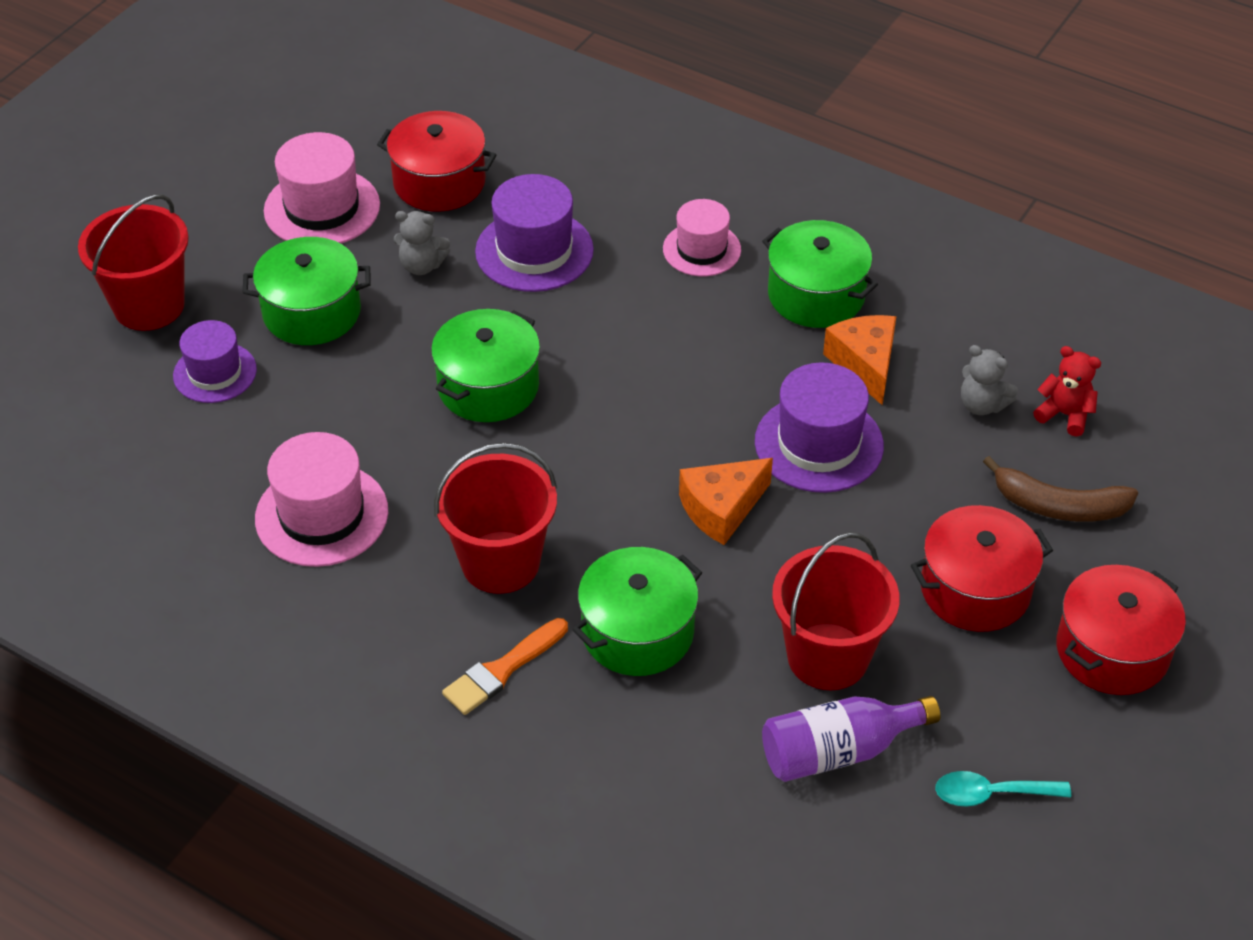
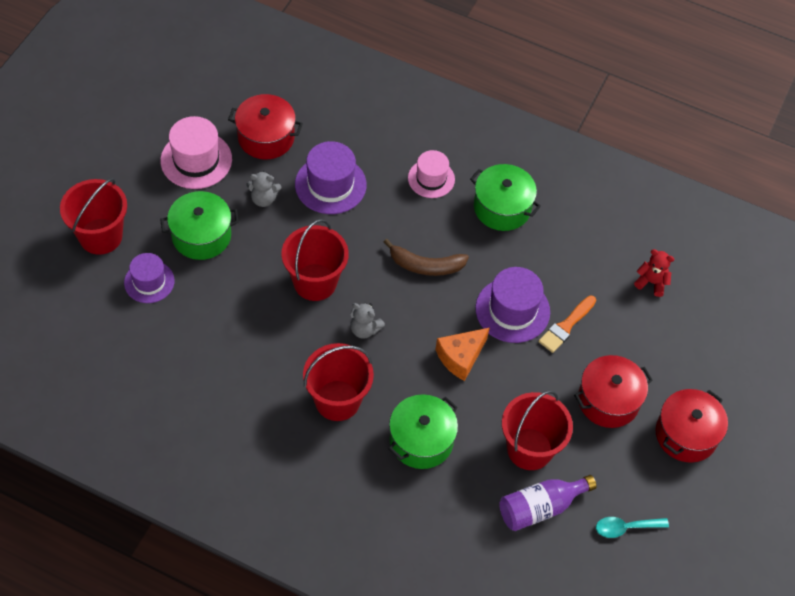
camera: 10 degrees left, 10 degrees up
(322, 515) = (228, 375): pink hat -> none
(488, 386) = (315, 282): green pot -> red bucket
(502, 670) = (347, 470): orange brush -> orange brush (566, 326)
(864, 364) = (534, 254): orange cheese -> none
(982, 405) = (604, 278): grey teddy bear -> grey teddy bear (364, 329)
(1059, 506) = (652, 343): brown banana -> brown banana (426, 266)

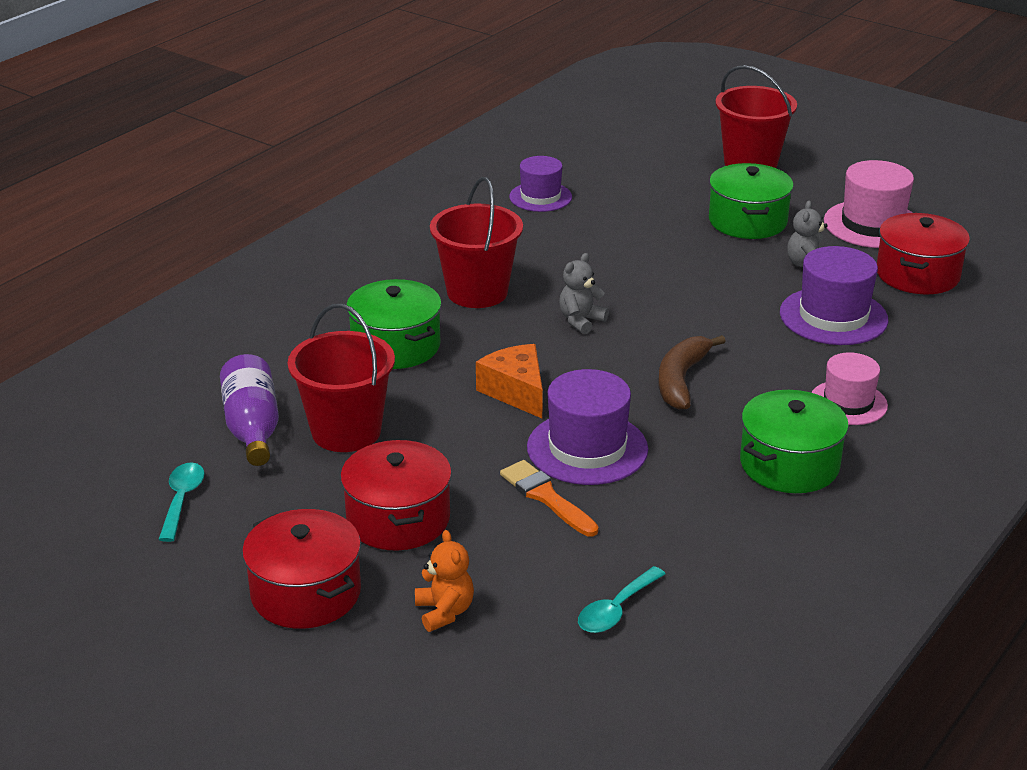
camera: 105 degrees right, 25 degrees down
(149, 282) = (680, 187): purple hat -> purple hat (540, 197)
(315, 282) = (664, 291): red bucket -> none
(651, 282) = (616, 609): red teddy bear -> turquoise spoon
(679, 362) = (444, 612): none -> orange teddy bear

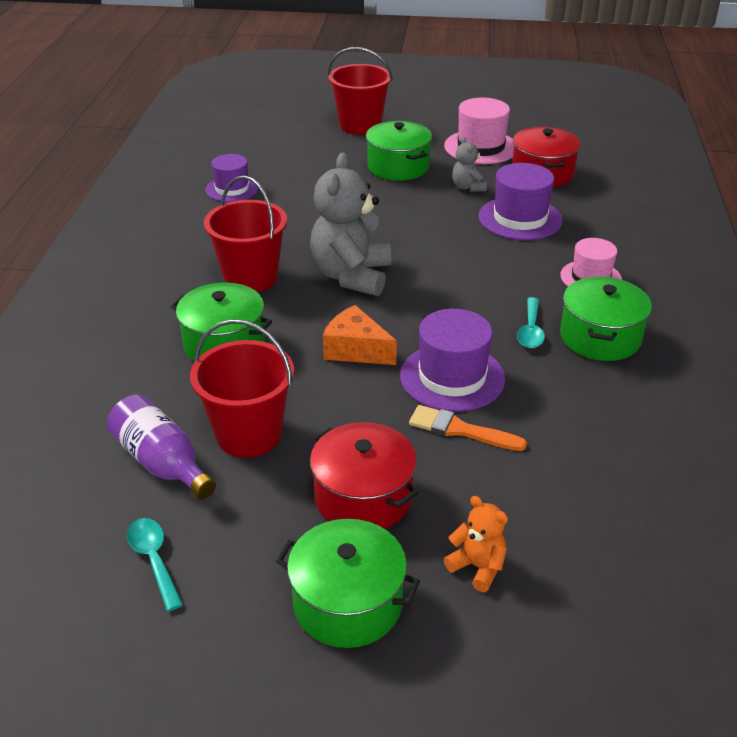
camera: 30 degrees left, 5 degrees up
(306, 593) = (347, 603): red pot -> green pot
(581, 321) = (351, 276): grey teddy bear -> grey teddy bear, size x2.07
(616, 609) = (600, 505): turquoise spoon -> turquoise spoon (530, 330)
(681, 380) = (466, 298): brown banana -> none

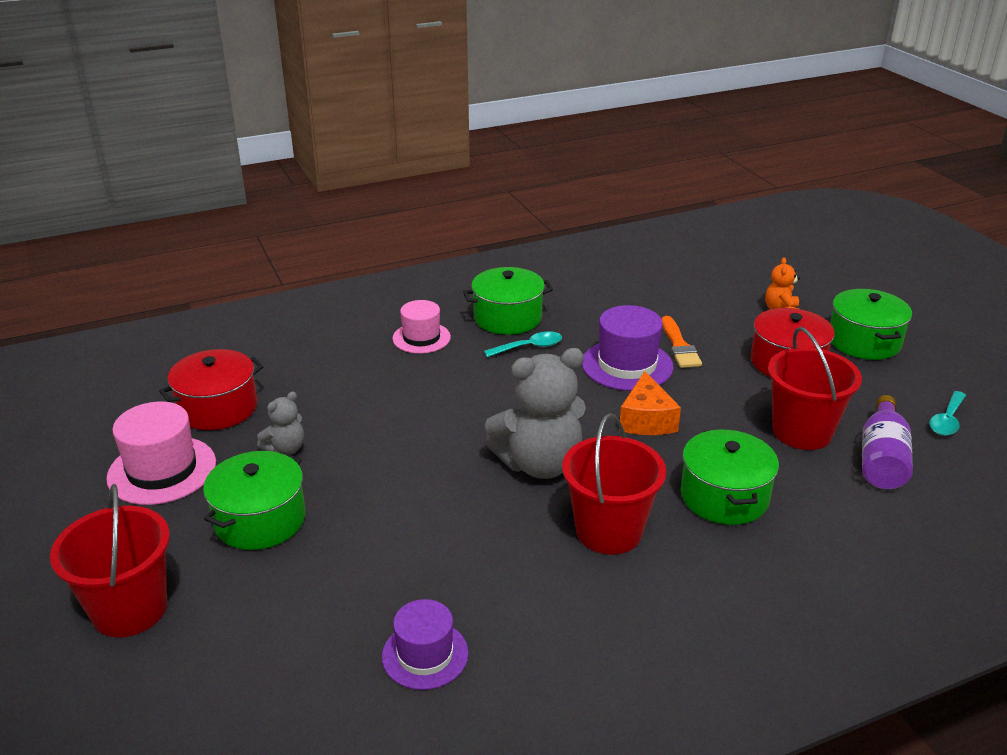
camera: 120 degrees left, 5 degrees down
(520, 218) = (337, 397): purple hat -> none

